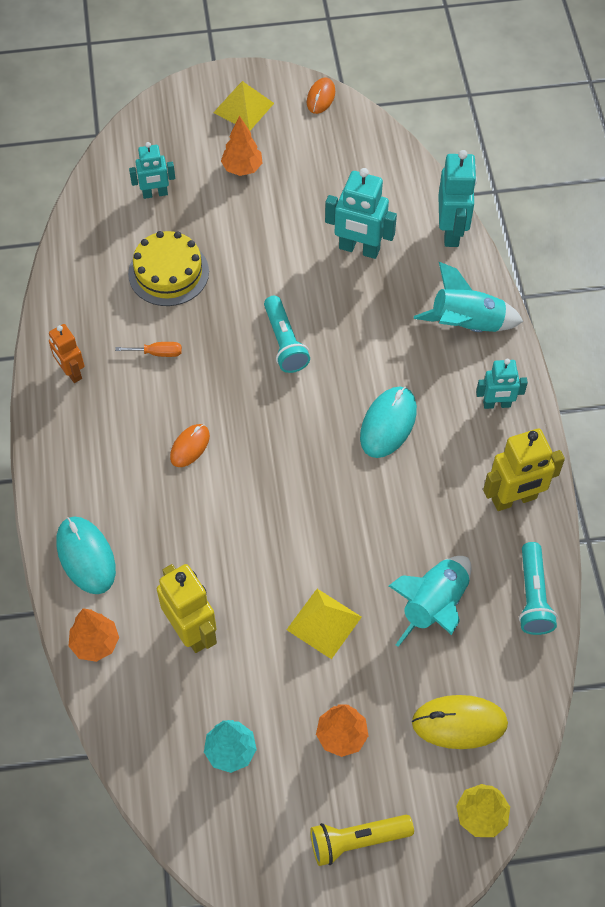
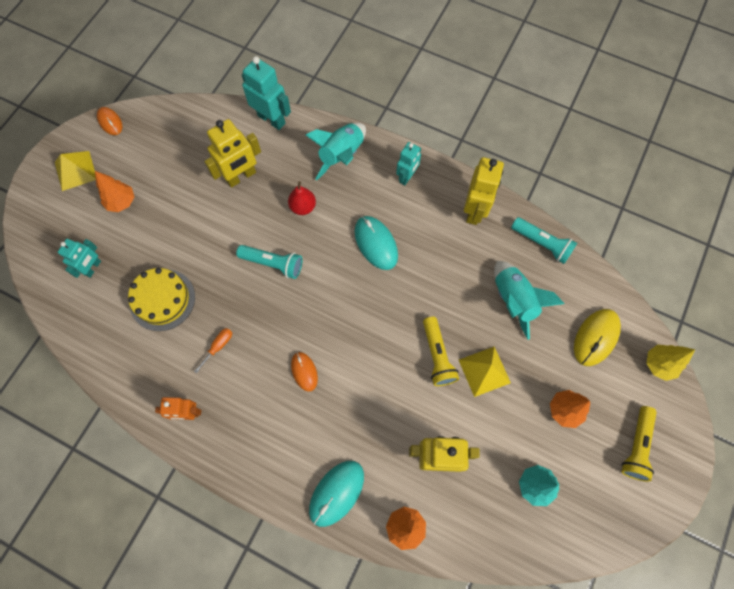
camera: 55 degrees left, 10 degrees up
(86, 556) = (337, 493): turquoise mouse -> turquoise mouse turned 60 degrees counterclockwise
(305, 564) = (437, 356): none -> yellow flashlight
(359, 249) = (241, 177): turquoise robot -> yellow robot
(372, 327) = (303, 207): none -> red pear

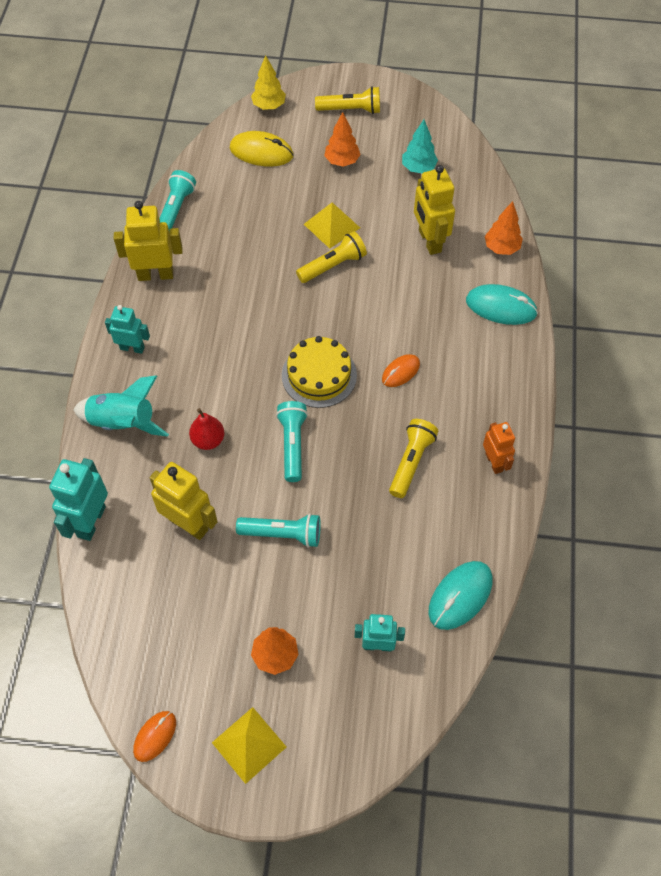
camera: 110 degrees left, 10 degrees down
(162, 299) = (383, 544): yellow cake -> yellow cake (319, 375)
(204, 234) = (283, 534): none -> turquoise flashlight
(218, 346) = (411, 462): orange screwdriver -> yellow flashlight
(376, 243) = (229, 353): turquoise mouse -> turquoise mouse (460, 596)
(513, 300) = (248, 219): turquoise rocket -> none

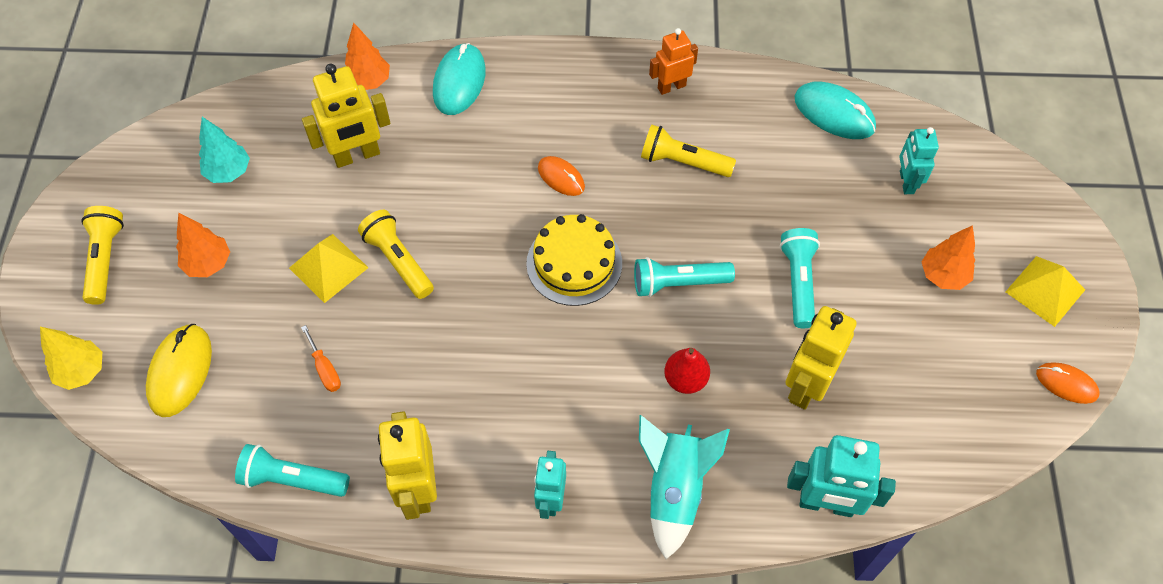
camera: 95 degrees left, 0 degrees up
(251, 225) = (325, 369): none -> orange screwdriver

